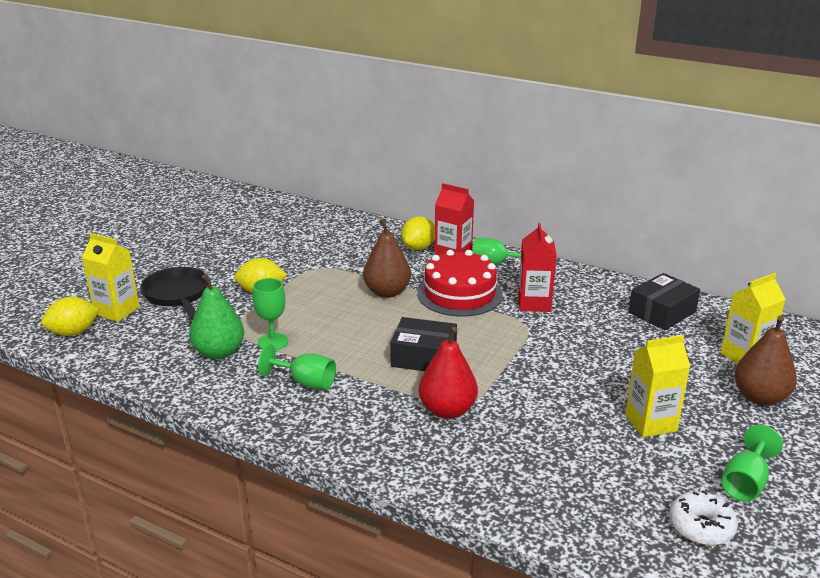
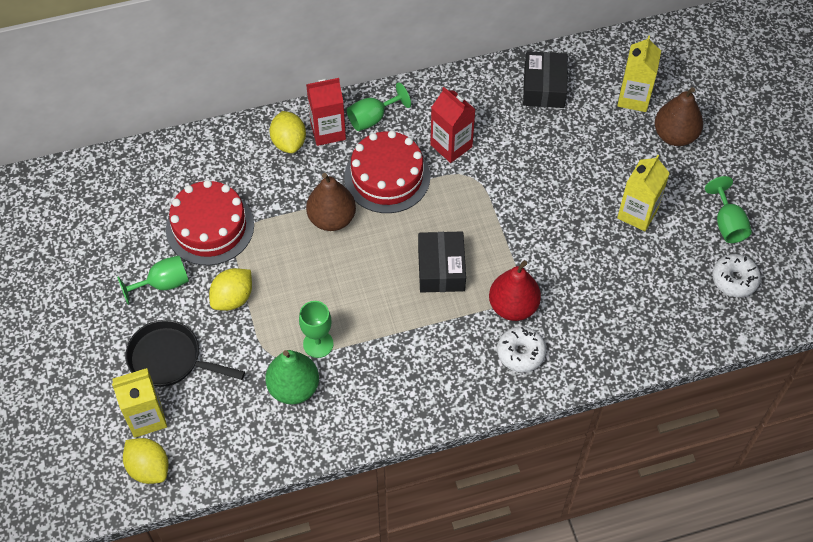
camera: 45 degrees left, 30 degrees up
(74, 332) = (149, 468): yellow lemon -> yellow lemon turned 60 degrees counterclockwise
(305, 256) = (210, 227): none -> red cake
(306, 382) = (394, 362): green goblet -> green goblet (163, 284)
(409, 440) = (521, 353): none -> white donut
(424, 357) = (441, 268): black box -> black box turned 60 degrees counterclockwise

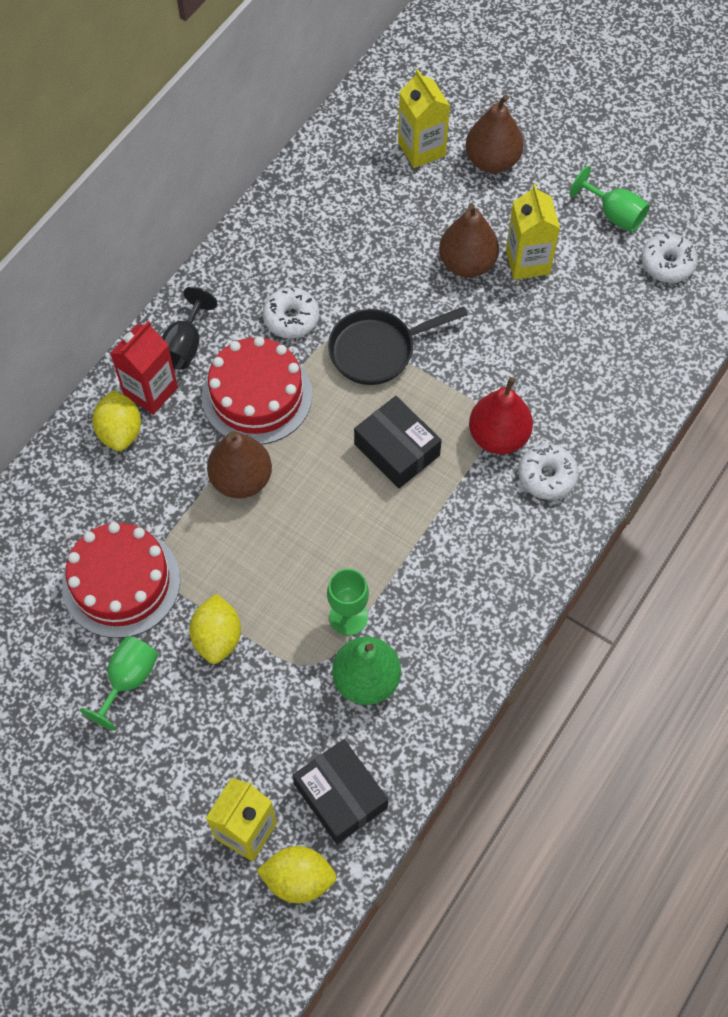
camera: 40 degrees left, 5 degrees up
(170, 359) = (212, 751): black pan -> black pan (377, 350)
(289, 142) = (120, 432): yellow lemon -> yellow lemon turned 45 degrees clockwise
(372, 118) = (185, 345): green goblet -> black goblet
(451, 146) = (291, 318): red carton -> white donut
(544, 87) = (327, 196): black box -> black box (340, 796)
(595, 188) = (467, 263): none -> brown pear

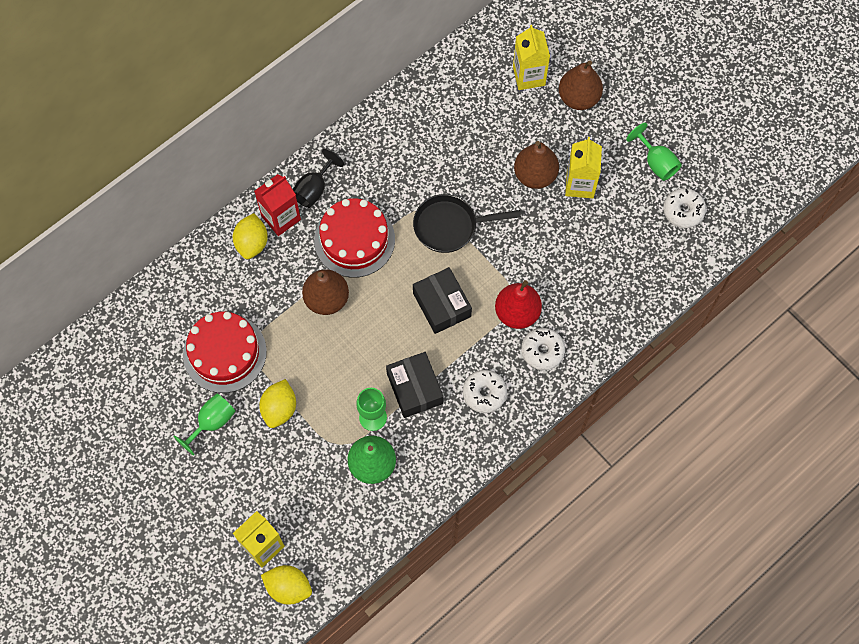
camera: 15 degrees right, 5 degrees up
(291, 318) = (395, 187): white donut -> white donut (484, 393)
(340, 796) = (332, 539): black box -> black box (414, 388)

